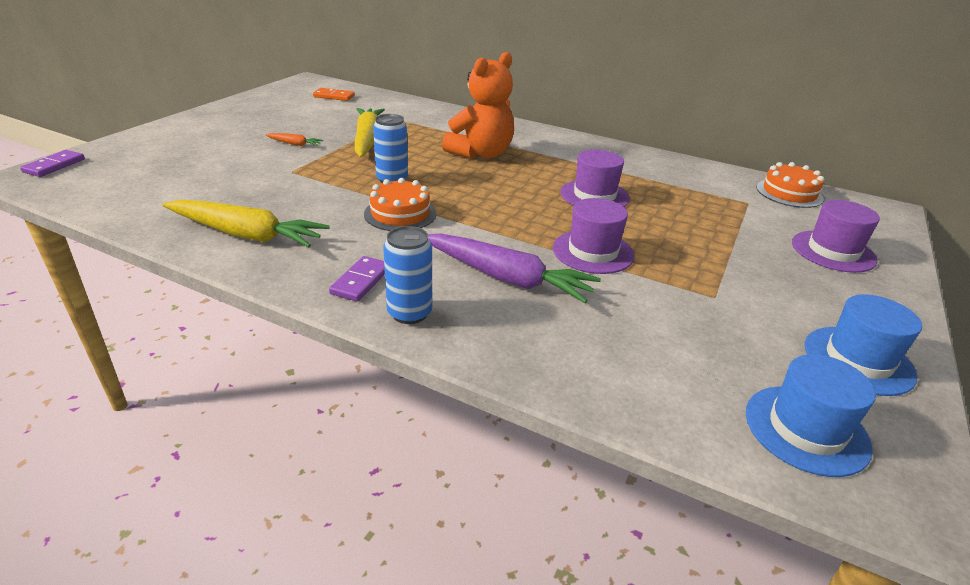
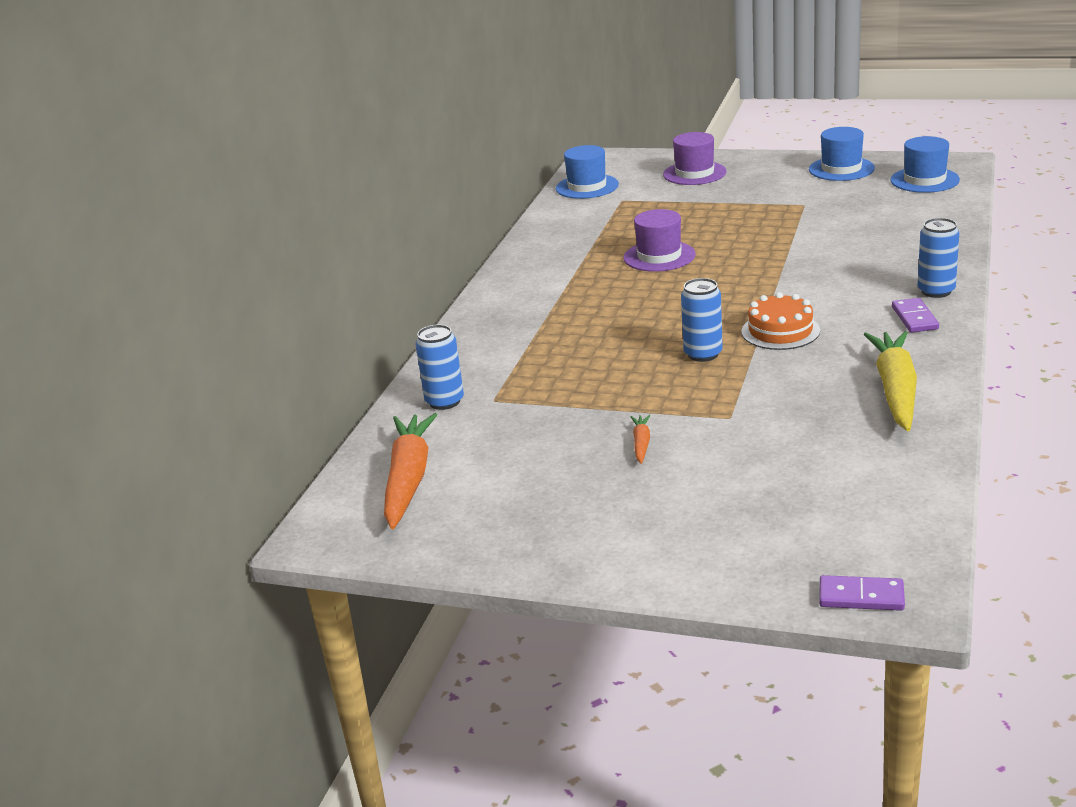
camera: 95 degrees left, 5 degrees down
(334, 96) = (409, 479): orange domino -> orange carrot
(361, 281) = (914, 318): purple domino -> purple domino turned 75 degrees clockwise
(368, 140) = (590, 399): yellow carrot -> none
(409, 109) = (444, 401): none -> blue can
(481, 153) = (587, 323): orange teddy bear -> none
(506, 278) = (850, 268): purple carrot -> none
(593, 252) = (775, 245): purple hat -> none
(789, 193) = (587, 187): orange cake -> blue hat

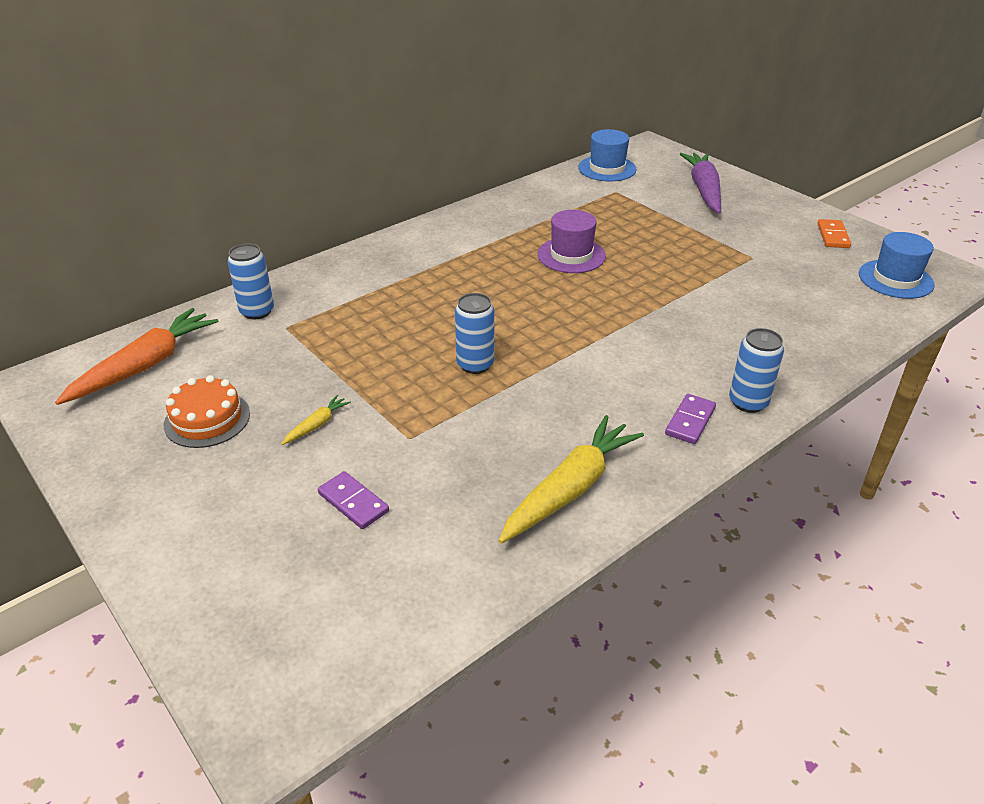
camera: 30 degrees right, 10 degrees up
(641, 443) = (317, 425): orange carrot -> yellow carrot
(694, 173) = (704, 190): purple hat -> purple carrot
(780, 331) = (562, 374): orange cake -> orange cake (207, 419)
(841, 169) = (833, 236): blue hat -> orange domino
(861, 596) = (243, 694): purple domino -> purple domino (353, 502)

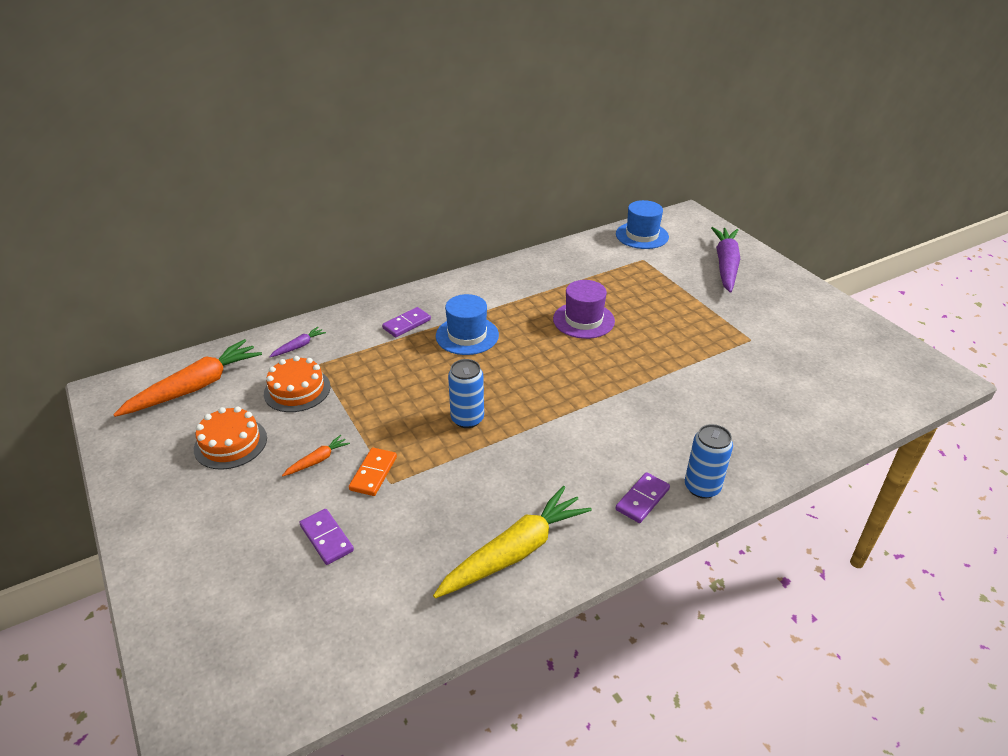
camera: 10 degrees right, 0 degrees up
(257, 311) = (299, 346): blue can -> purple carrot
(269, 356) = (297, 390): none -> orange cake
(317, 425) = (317, 460): yellow carrot -> orange carrot
(376, 277) = (407, 324): none -> purple domino
(833, 236) = (835, 325): orange domino -> orange domino (373, 473)
(895, 279) = (883, 376): blue hat -> blue hat (467, 335)

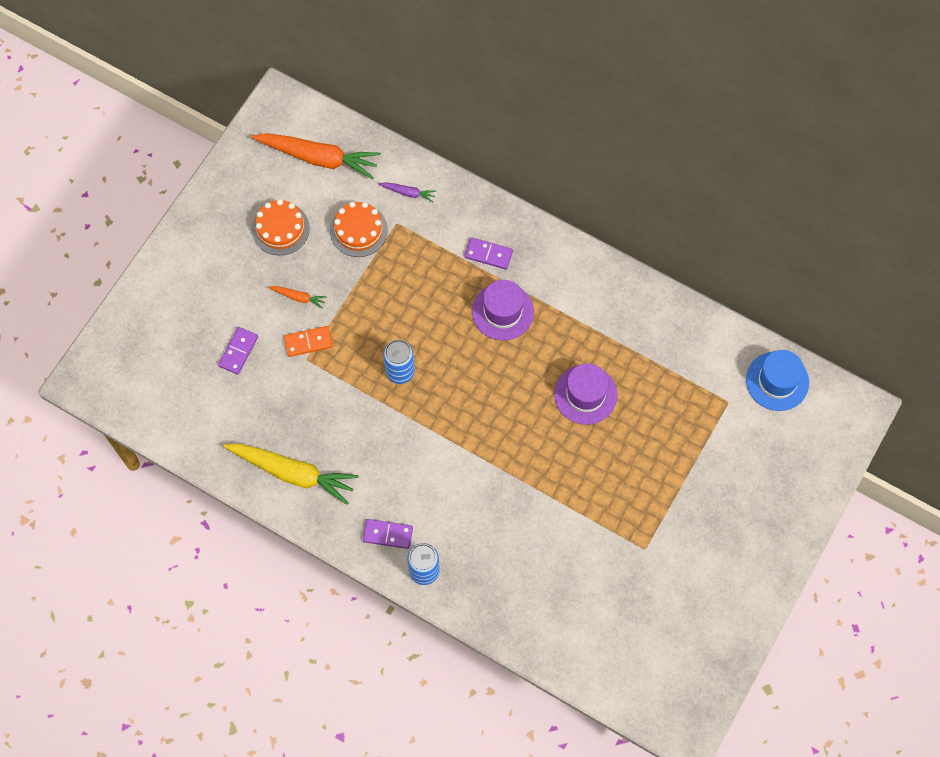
camera: 60 degrees right, 30 degrees up
(467, 335) = (502, 311): blue hat -> purple hat
(725, 265) = (768, 484): purple carrot -> none

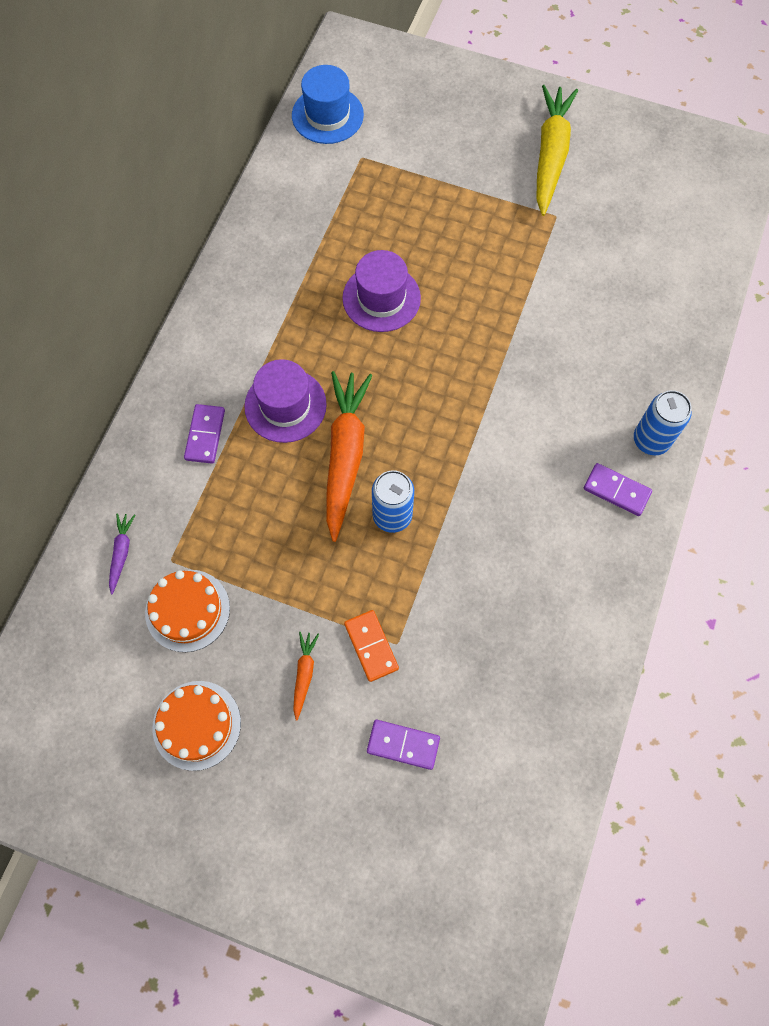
camera: 100 degrees left, 0 degrees up
(293, 473) = (566, 627): yellow carrot -> yellow carrot (550, 155)
(319, 158) = (73, 692): orange carrot -> orange carrot (345, 455)
(388, 534) = (616, 491): purple domino -> purple domino turned 60 degrees counterclockwise

